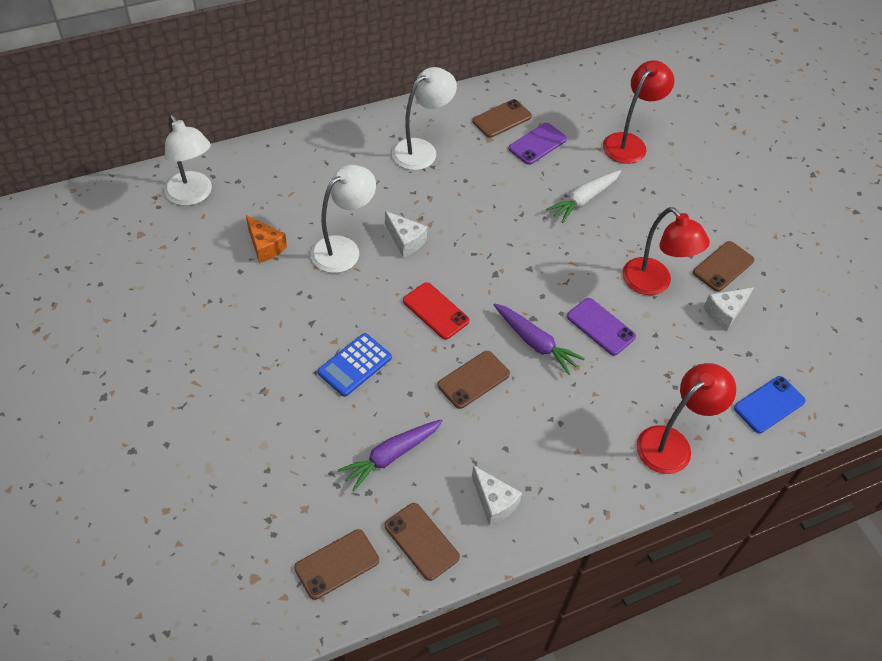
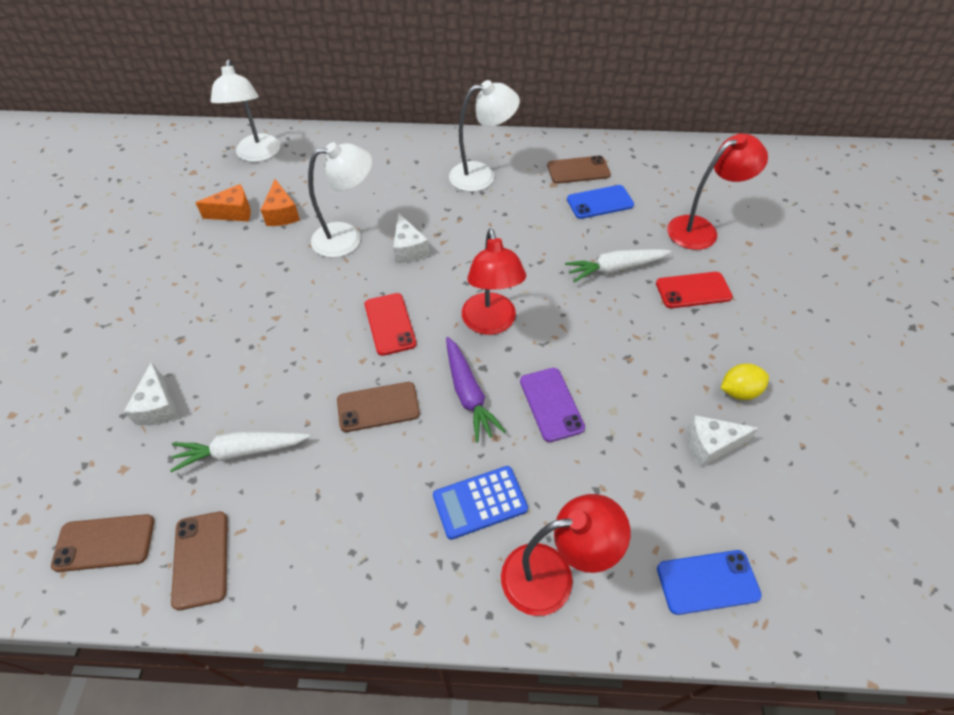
camera: 30 degrees right, 0 degrees up
(217, 261) = (234, 213): none -> orange cheese
(355, 365) = (276, 347): blue calculator -> blue calculator (480, 502)
(391, 456) = (241, 451): purple carrot -> white carrot
(494, 502) = (304, 551): white cheese -> white cheese (159, 406)
(537, 144) = (600, 202): purple phone -> blue phone
(651, 198) = (693, 290): none -> red phone
(654, 284) = (642, 380): red lamp -> red lamp (490, 323)
(723, 266) = (738, 391): brown phone -> yellow lemon

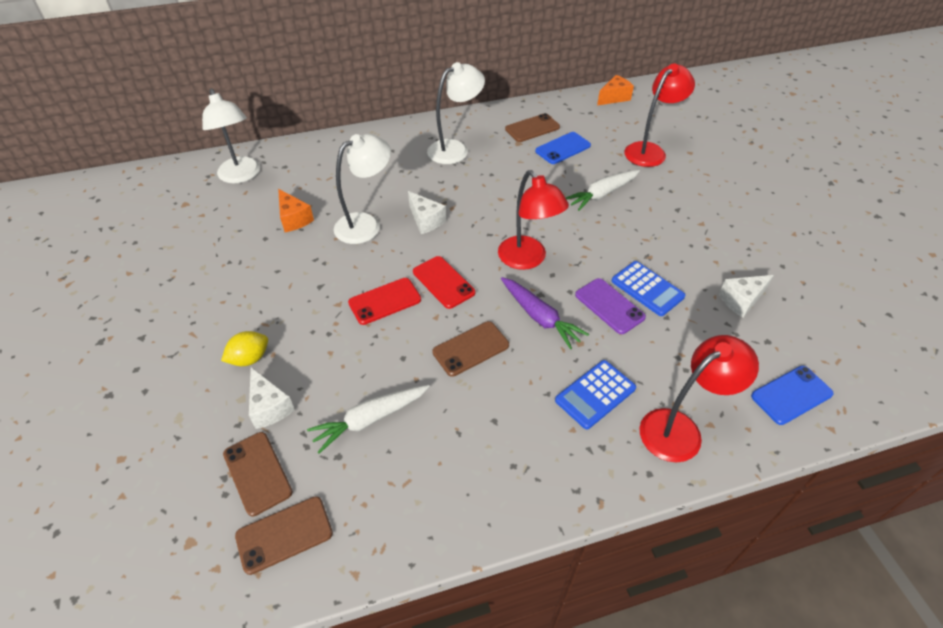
camera: 20 degrees left, 5 degrees down
(201, 559) = (384, 516): brown phone -> brown phone (257, 473)
(234, 213) = (247, 229): orange cheese -> orange cheese (614, 98)
(605, 397) = (647, 289): none -> blue calculator
(693, 290) = (668, 195): red phone -> red phone (385, 301)
(738, 391) = (740, 258): yellow lemon -> yellow lemon (250, 358)

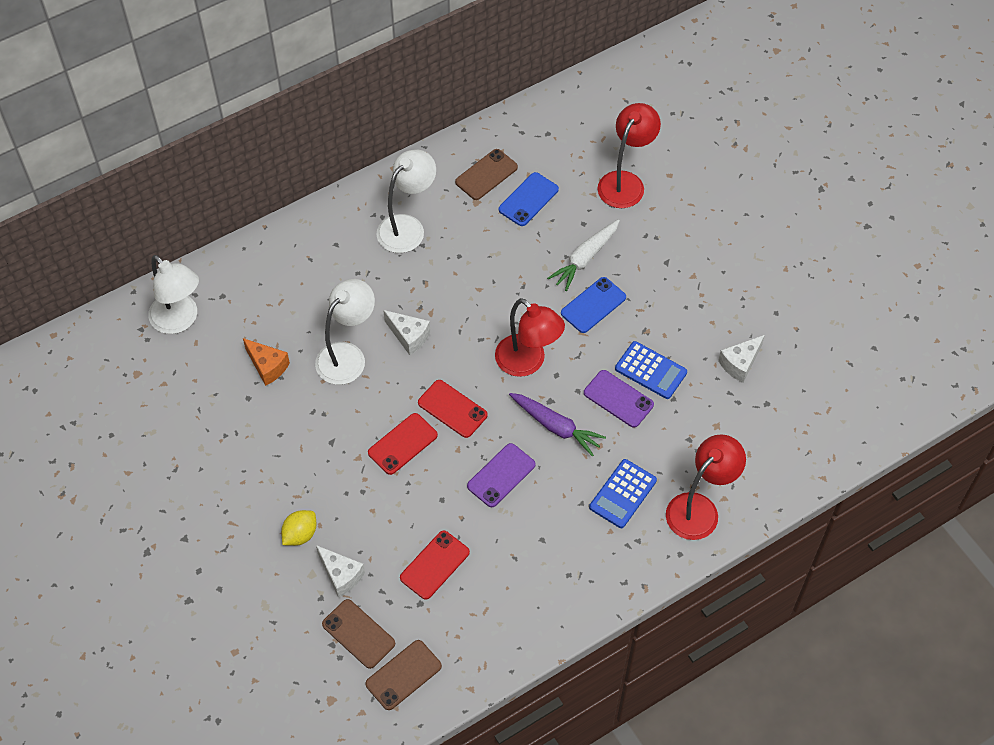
camera: 15 degrees left, 10 degrees up
(370, 419) = (434, 565): white carrot -> red phone
(471, 349) = (501, 475): brown phone -> purple phone
(614, 98) = (570, 102): orange cheese -> none
(791, 395) = (789, 454): blue phone -> blue phone (593, 305)

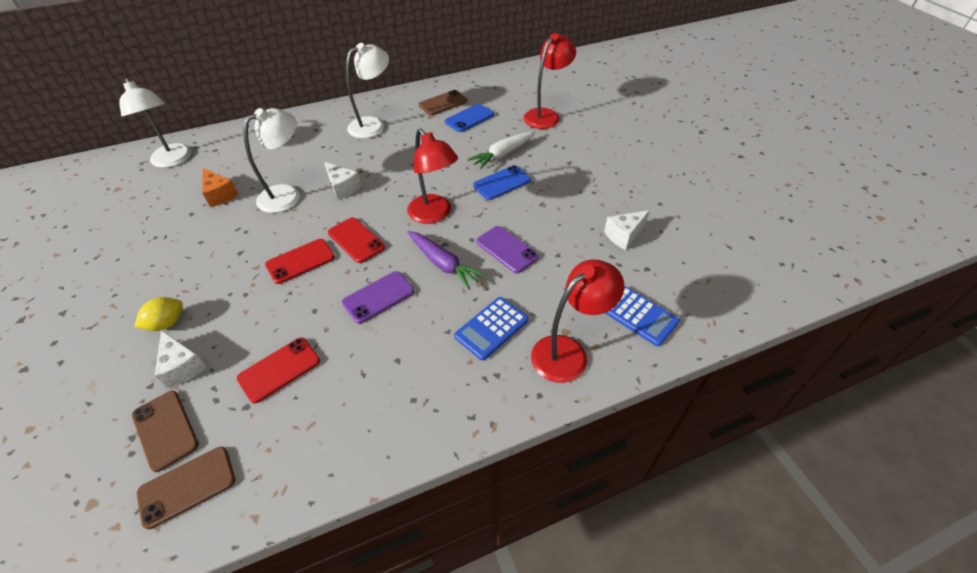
camera: 10 degrees right, 10 degrees down
(650, 370) = (541, 232): blue calculator -> blue calculator (639, 316)

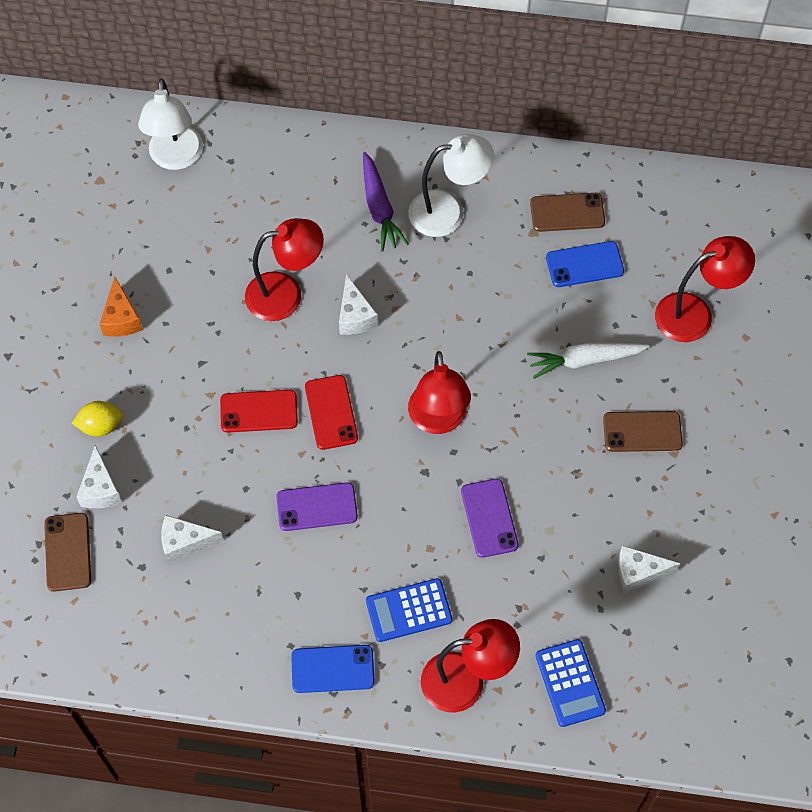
camera: 30 degrees right, 15 degrees up
(187, 486) = (70, 619): brown phone -> brown phone (642, 432)
(220, 195) = (210, 253): orange cheese -> orange cheese (121, 319)
(279, 369) = (185, 542): red phone -> white cheese
(287, 194) = (286, 294): white lamp -> red lamp
(443, 264) = (407, 500): purple carrot -> purple carrot (379, 208)
(502, 183) = (550, 411): blue phone -> blue phone (332, 669)

